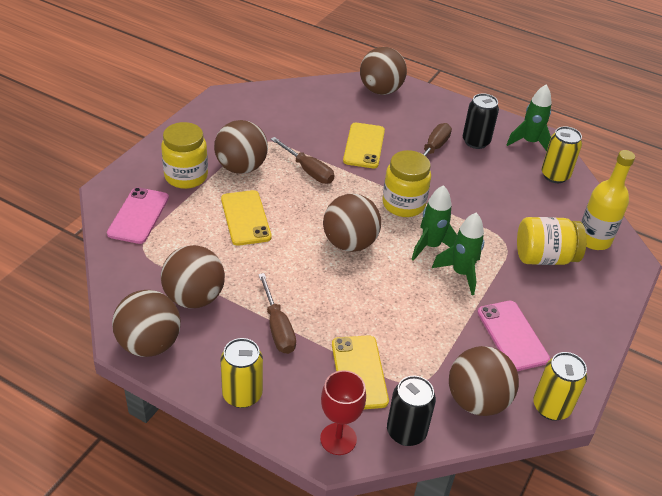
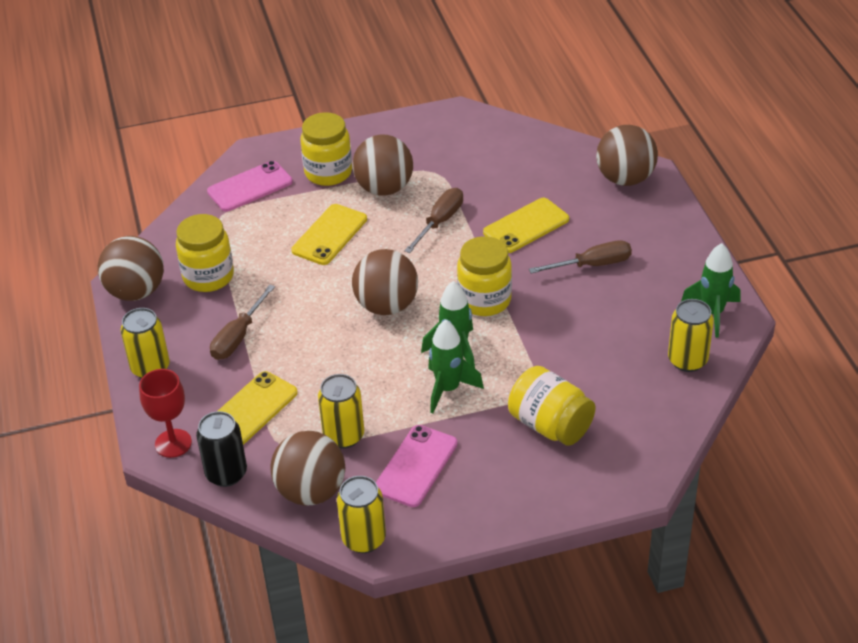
camera: 50 degrees right, 0 degrees up
(194, 298) = (208, 276): brown ball -> yellow jar
(308, 170) = (440, 222): brown screwdriver -> brown screwdriver turned 150 degrees counterclockwise
(443, 347) = (344, 436): none -> yellow can
(476, 142) = (651, 281): black can -> none
(593, 239) = (629, 441): yellow bottle -> none

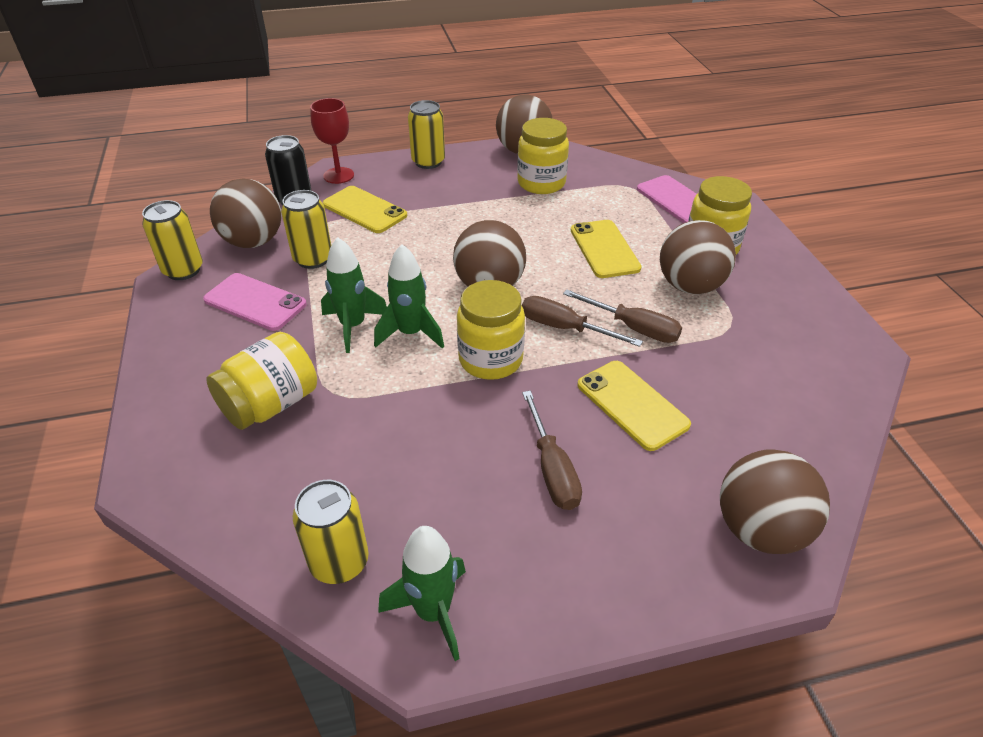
camera: 90 degrees right, 0 degrees up
(238, 337) = (458, 201): brown screwdriver -> brown screwdriver (564, 328)
(329, 235) = (604, 249): yellow phone -> yellow phone turned 45 degrees clockwise

